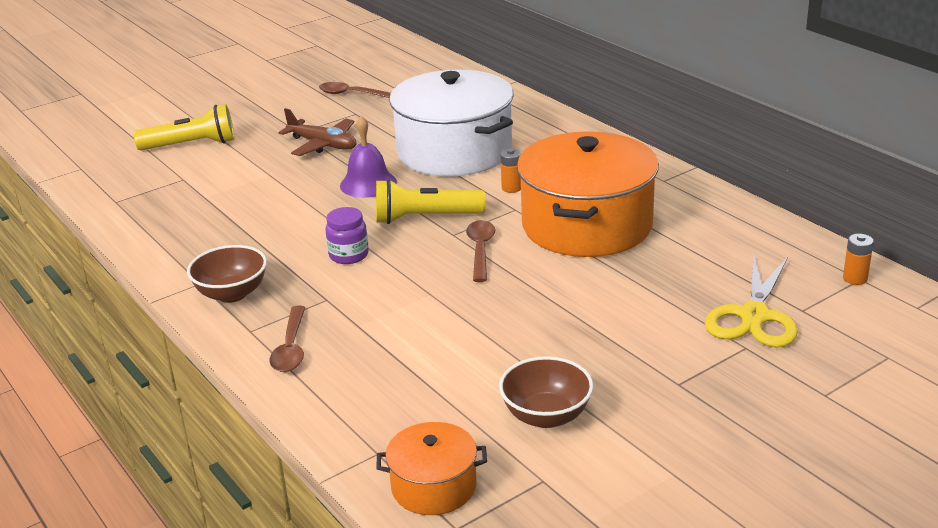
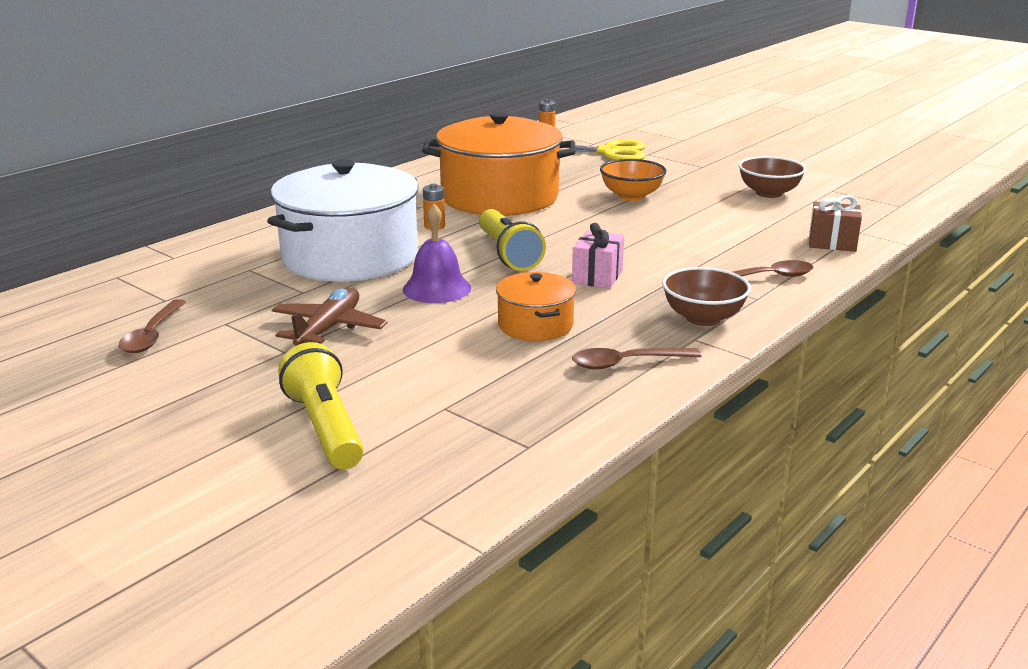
camera: 105 degrees left, 5 degrees down
(349, 255) = (597, 277): purple jar -> pink gift
(354, 419) = (832, 243): none -> brown gift
(434, 486) = (871, 214): orange pot -> orange pot (535, 325)
(480, 250) = (559, 228): brown spoon -> brown spoon (626, 363)
(566, 306) = (631, 196): none -> orange bowl

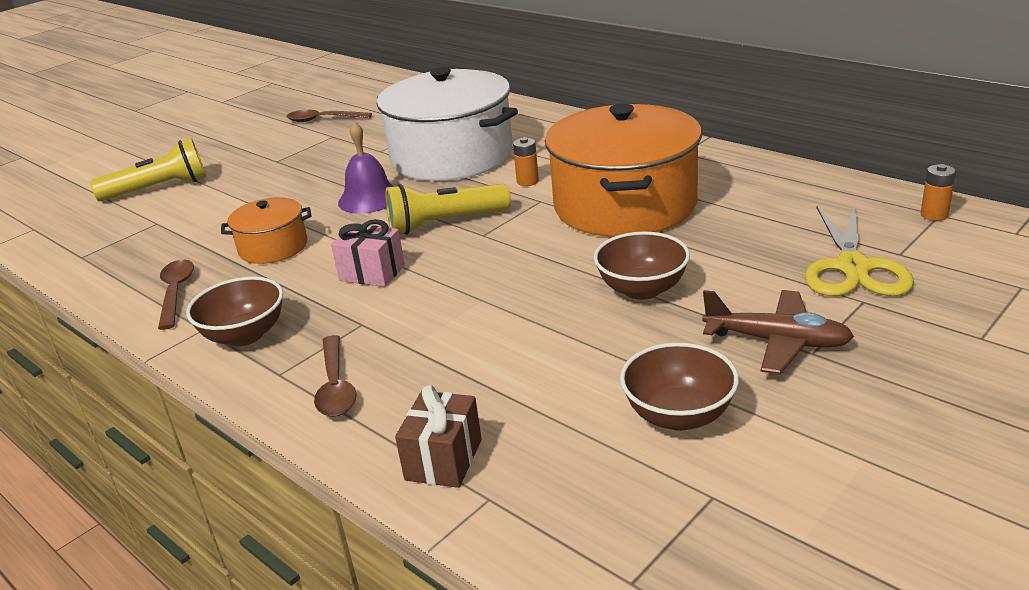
camera: 95 degrees right, 5 degrees up
(328, 329) = (306, 169): brown plane -> brown plane (777, 341)
(631, 196) = (642, 289): orange bowl -> brown bowl

